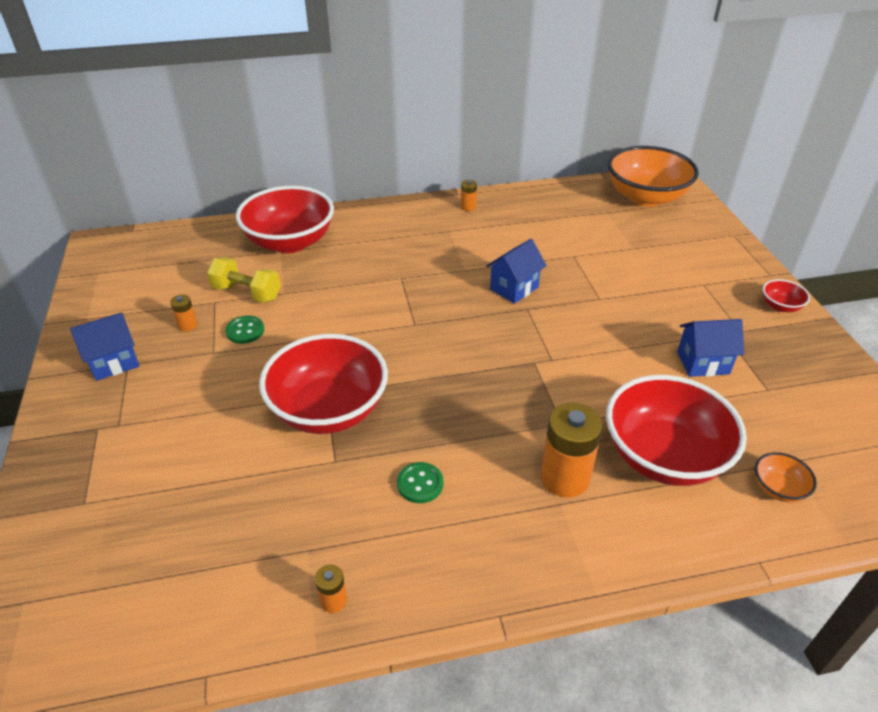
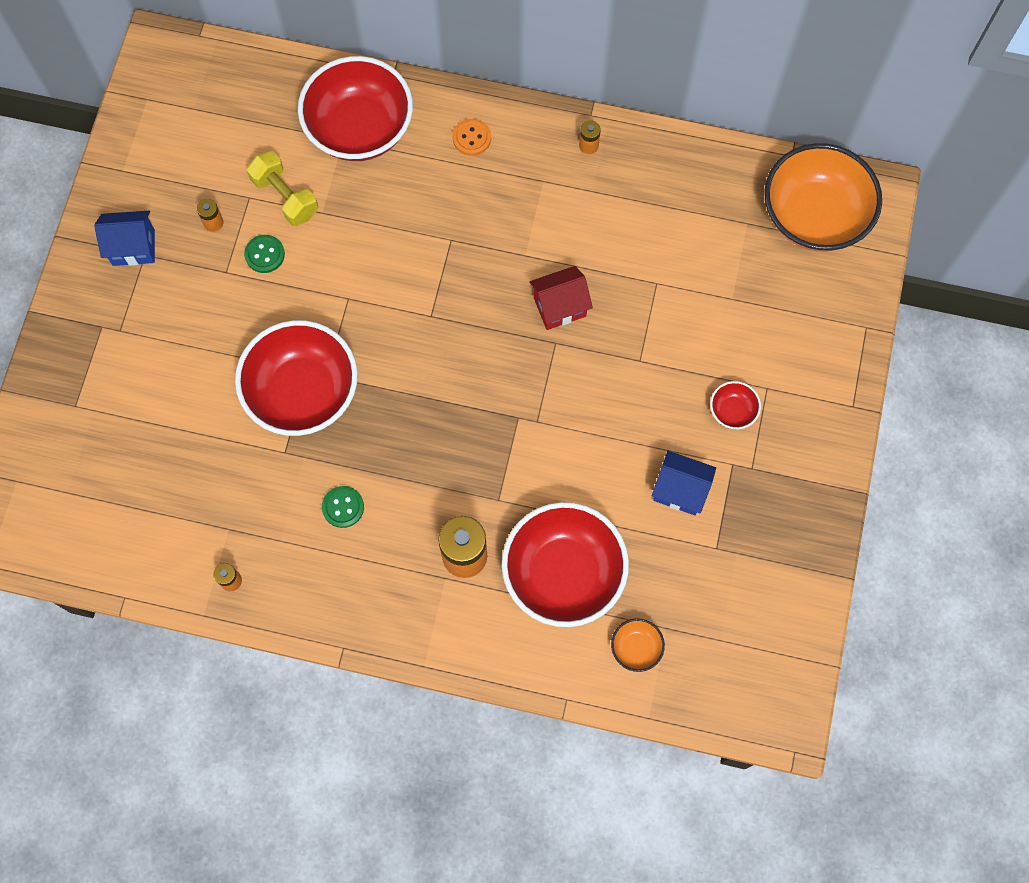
camera: 25 degrees right, 30 degrees up
(381, 225) = (472, 138): none -> orange button
(514, 288) = (560, 307): blue house -> red house
(780, 306) = (822, 454): red bowl -> red bowl (732, 411)

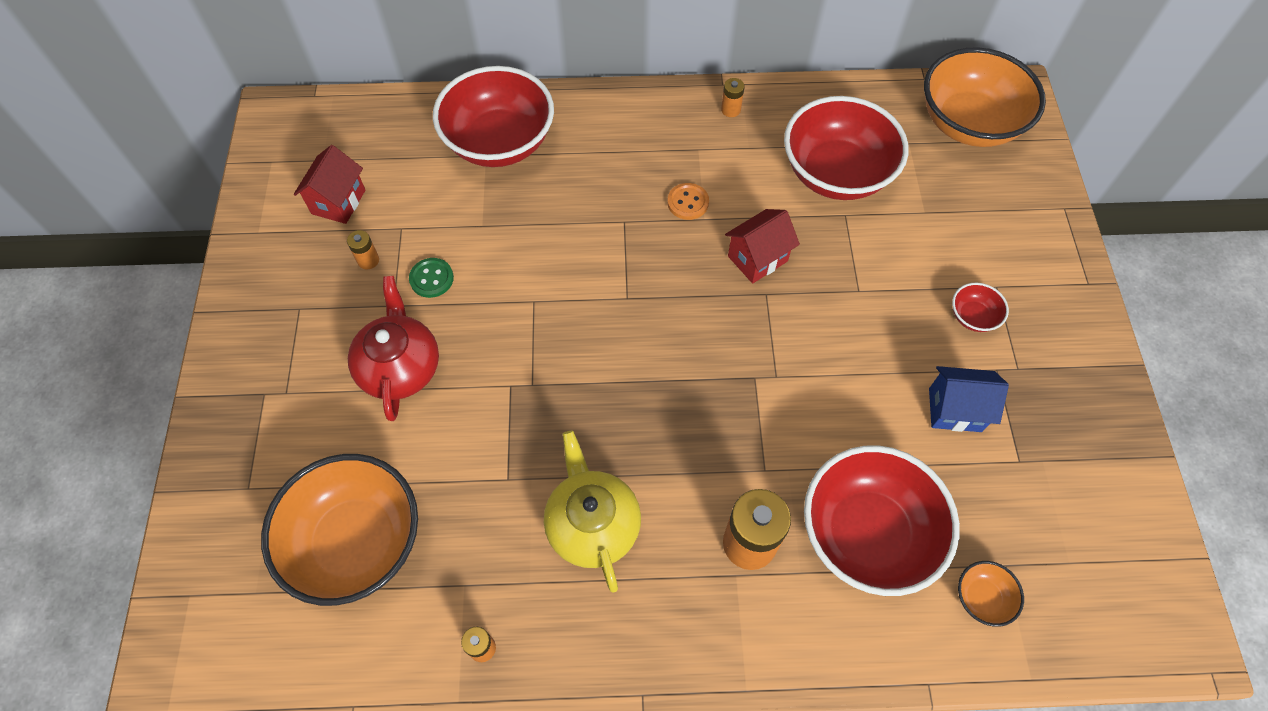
camera: 15 degrees left, 10 degrees down
(133, 247) = (285, 304): blue house -> none
(152, 472) = (356, 542): none -> orange bowl
(199, 157) = (338, 202): none -> red house
(219, 331) = (400, 367): none -> red teapot
(285, 197) = (439, 219): yellow dumbbell -> none
(302, 392) = (510, 408): red bowl -> red bowl (836, 173)
(343, 507) = (592, 524): green button -> yellow teapot
(472, 138) = (614, 127): orange button -> orange button (688, 202)

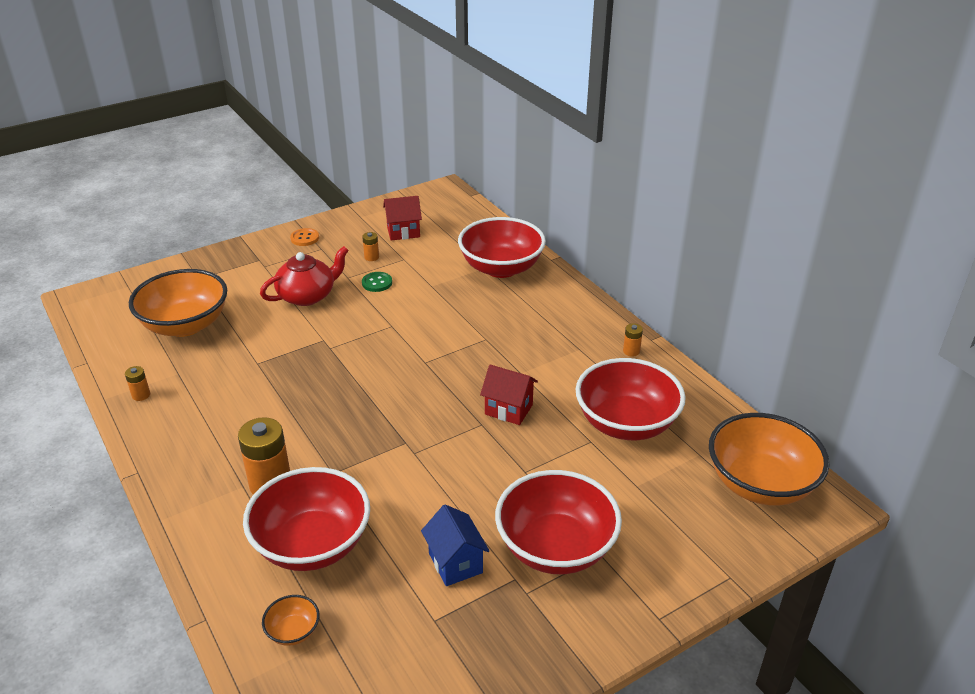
camera: 60 degrees right, 25 degrees down
(592, 524) = (245, 408): yellow teapot -> none
(688, 202) = (527, 360): orange button -> orange button (305, 238)
(973, 316) = (556, 547): red bowl -> red bowl, size x2.37

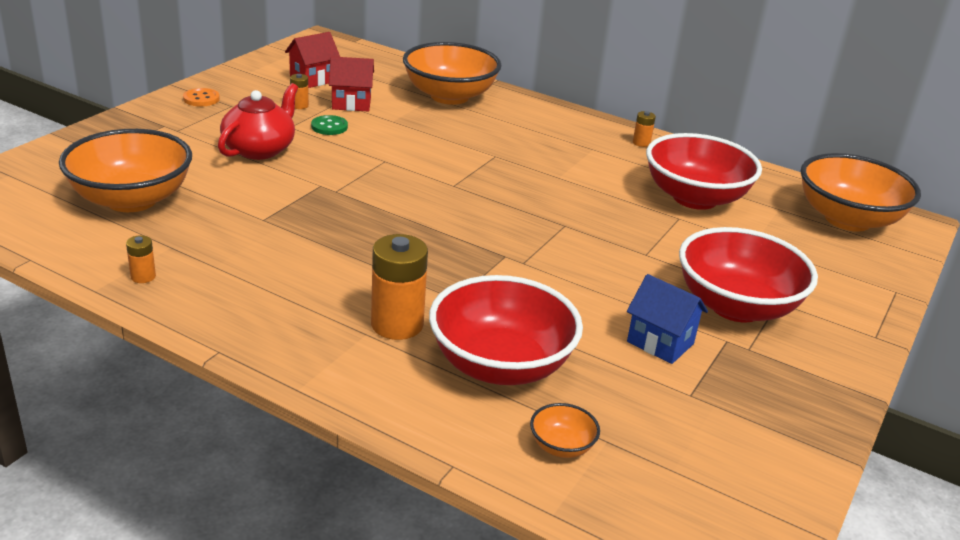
camera: 30 degrees left, 5 degrees down
(501, 268) = (449, 96): red bowl -> orange bowl
(508, 409) = (578, 208): red house -> red house (351, 104)

